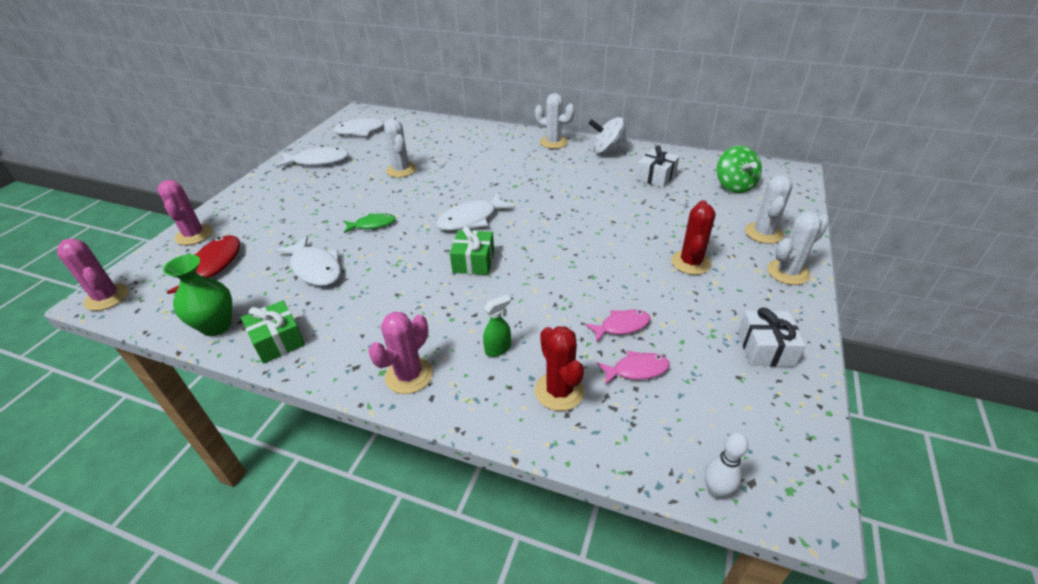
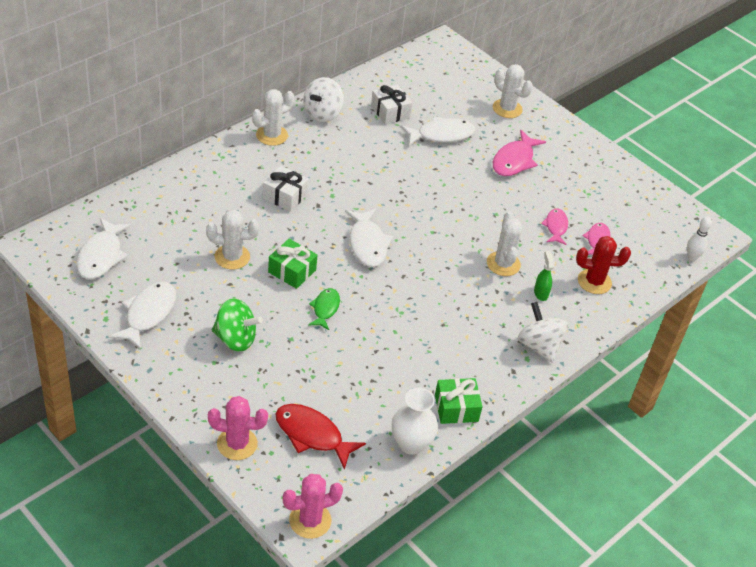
camera: 70 degrees left, 5 degrees up
(216, 326) = (411, 444): green vase -> white vase
(315, 268) = (370, 364): white fish -> white fish (441, 135)
(409, 375) = (539, 346): pink cactus -> white spinning top
(473, 262) = (432, 267): green gift -> green gift (292, 271)
(690, 263) = (514, 161): red cactus -> pink fish
(734, 186) = (438, 83): green spinning top -> green spinning top (235, 339)
(765, 348) = (612, 180): white gift -> white gift (285, 196)
(788, 272) = (554, 127): white cactus -> white cactus (503, 264)

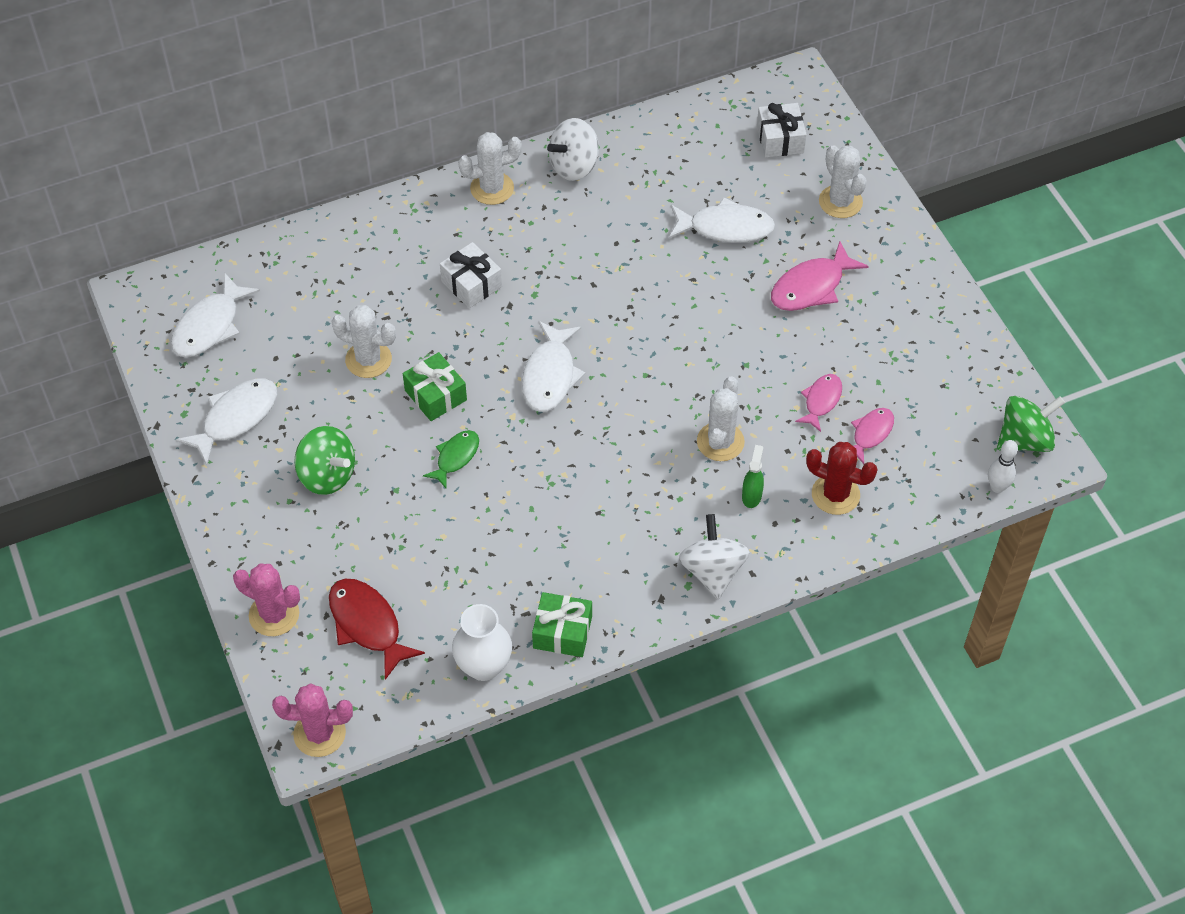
camera: 25 degrees right, 10 degrees up
(390, 112) = (669, 179): white gift -> white gift (780, 139)
(693, 226) = (1024, 439): none -> green spinning top

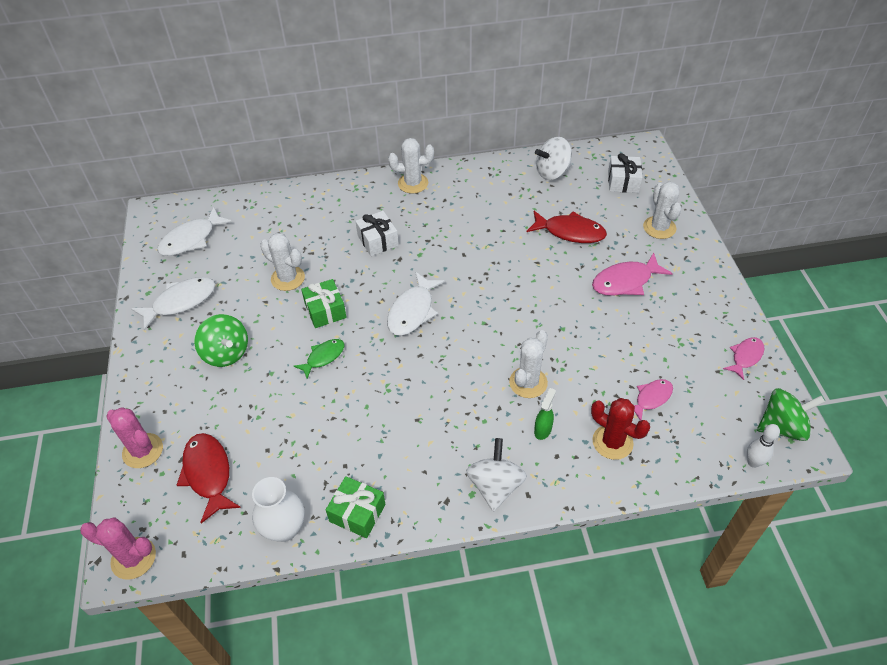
camera: 15 degrees right, 5 degrees down
(574, 166) = (473, 178): white spinning top -> white spinning top (552, 172)
(726, 228) = (570, 232): white fish -> red fish
(821, 401) = (616, 365): pink fish -> pink fish (745, 357)

